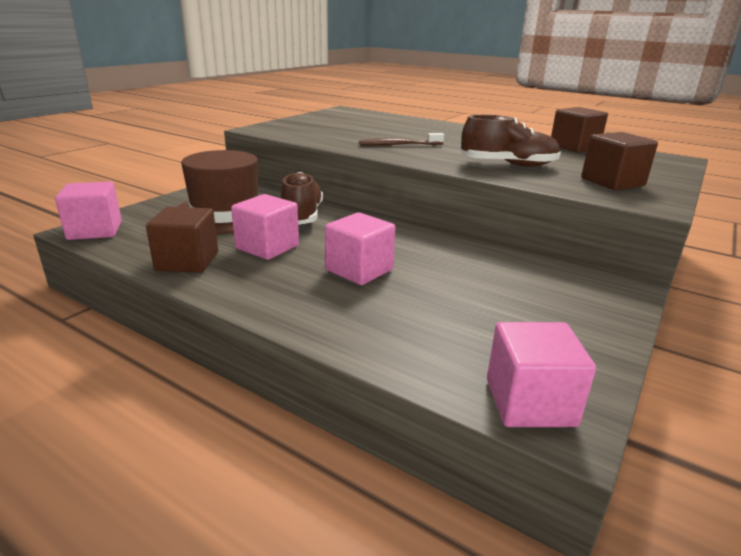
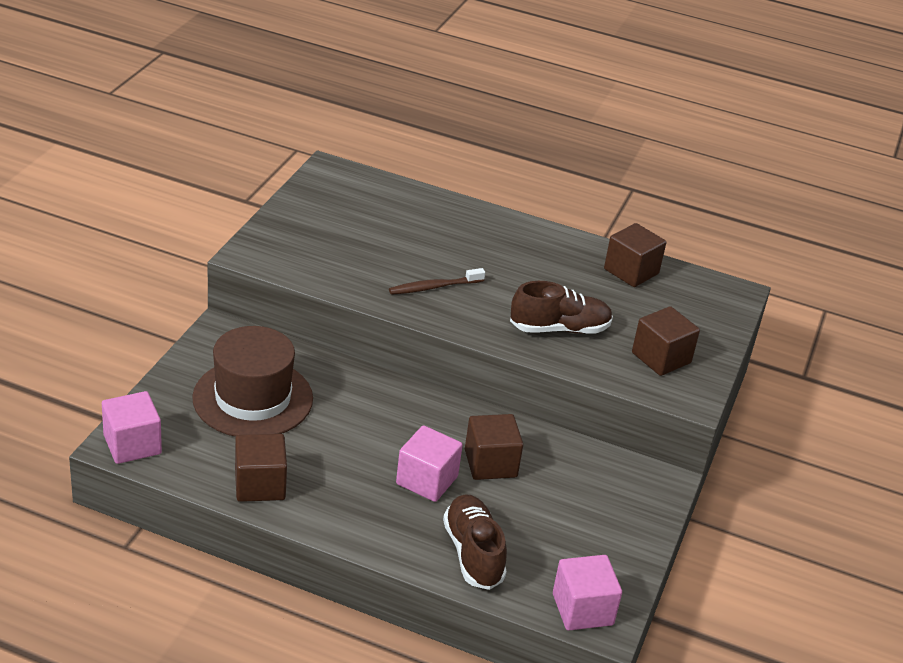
camera: 15 degrees left, 10 degrees up
(267, 247) = (326, 454): pink cube -> none
(302, 216) = (338, 394): brown shoe -> brown shoe (473, 553)
(430, 263) = (490, 463): none -> brown cube

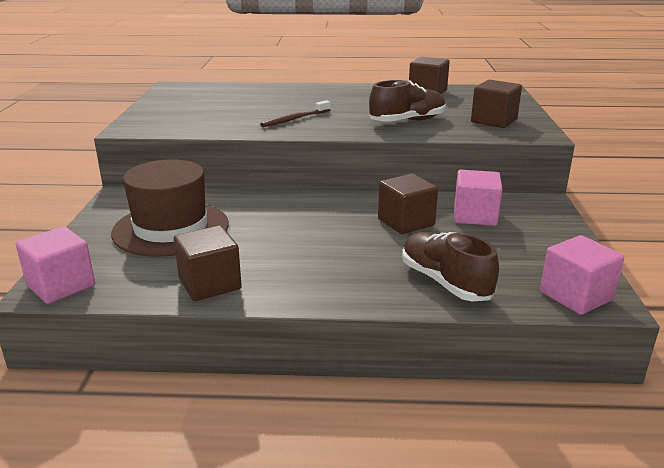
camera: 15 degrees left, 10 degrees down
(427, 480) = (362, 244): pink cube -> pink cube (475, 216)

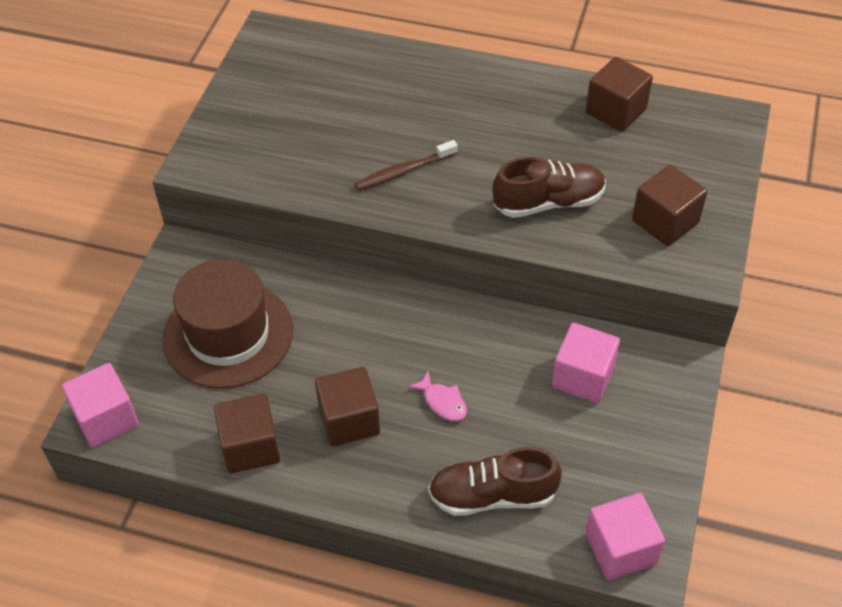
camera: 15 degrees right, 25 degrees up
(372, 240) = (442, 402): none -> pink fish
(406, 222) = (495, 374): brown cube -> brown cube (349, 420)
(445, 282) = (492, 495): brown shoe -> brown shoe turned 75 degrees counterclockwise

